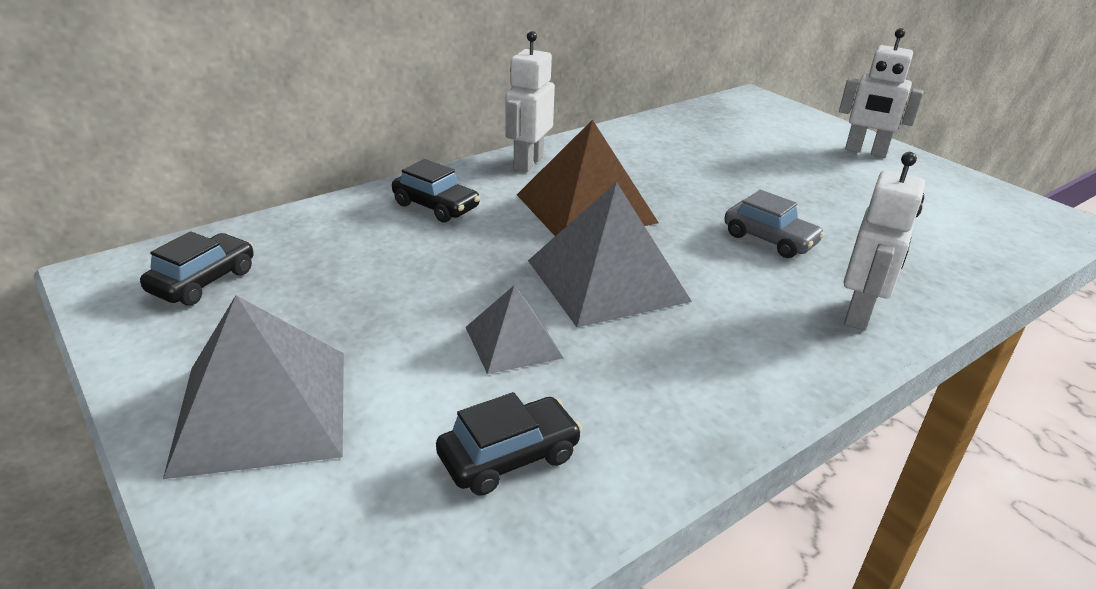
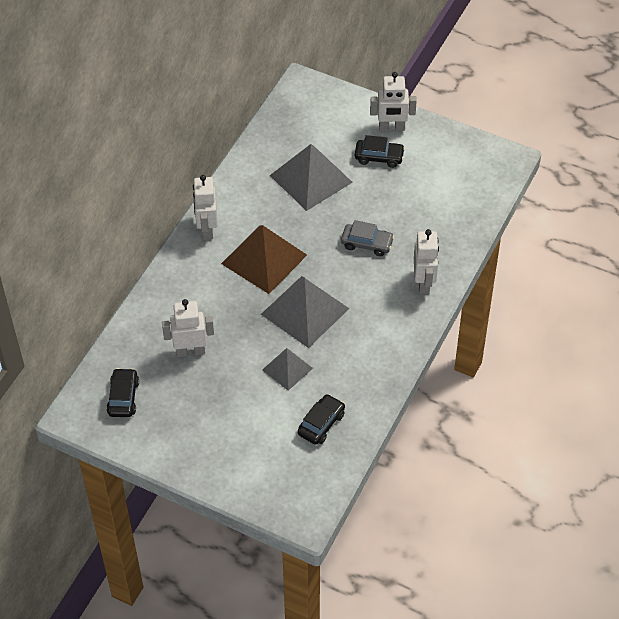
camera: 25 degrees left, 20 degrees up
(262, 409) = (216, 447): grey pyramid -> grey pyramid (310, 178)
(372, 265) = (190, 351): none -> white robot
(436, 206) = (186, 293): black car -> black car (379, 157)

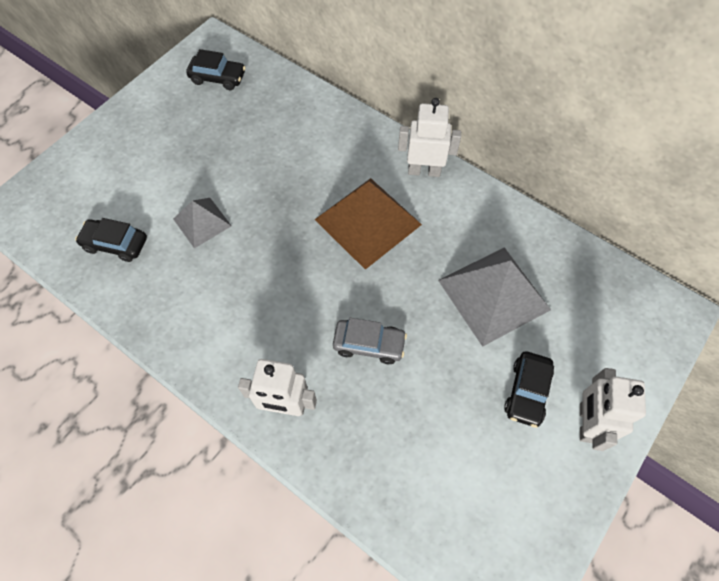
camera: 100 degrees right, 10 degrees up
(190, 351) = (256, 137): white robot -> none
(305, 311) = (278, 253): grey pyramid -> none
(321, 424) = (115, 244): black car -> black car turned 150 degrees clockwise
(367, 244) = (369, 344): grey car -> grey car turned 105 degrees counterclockwise

